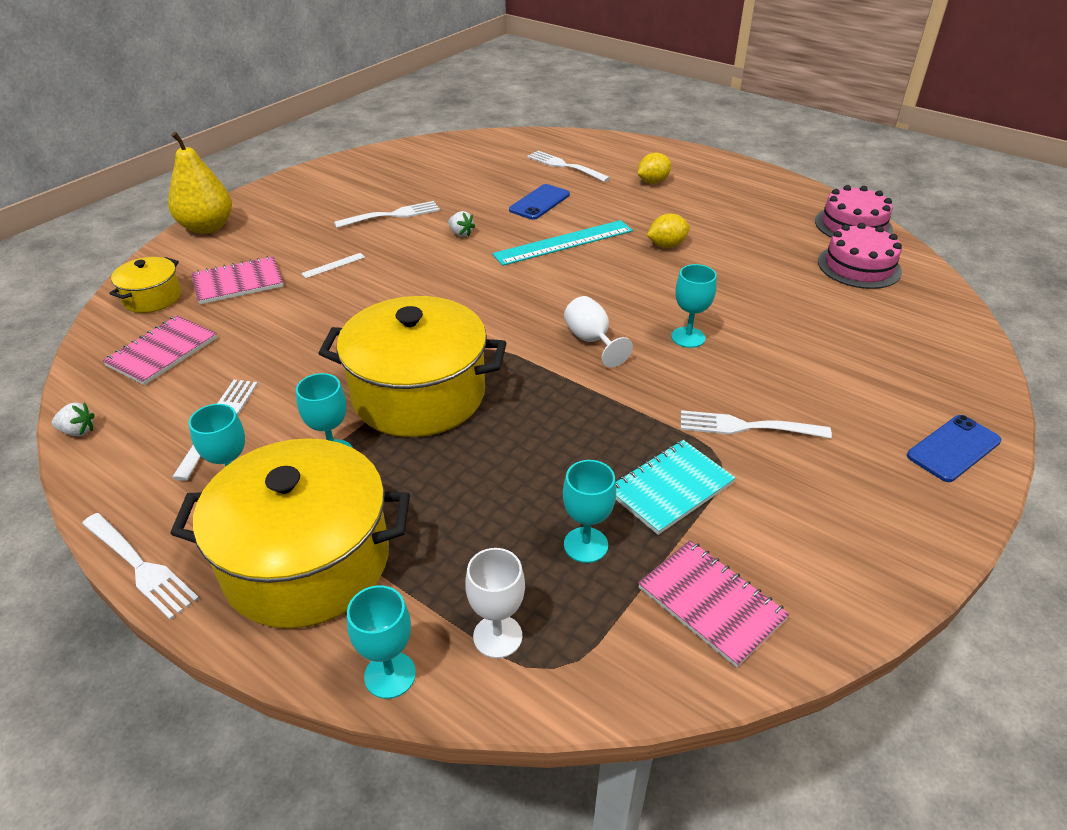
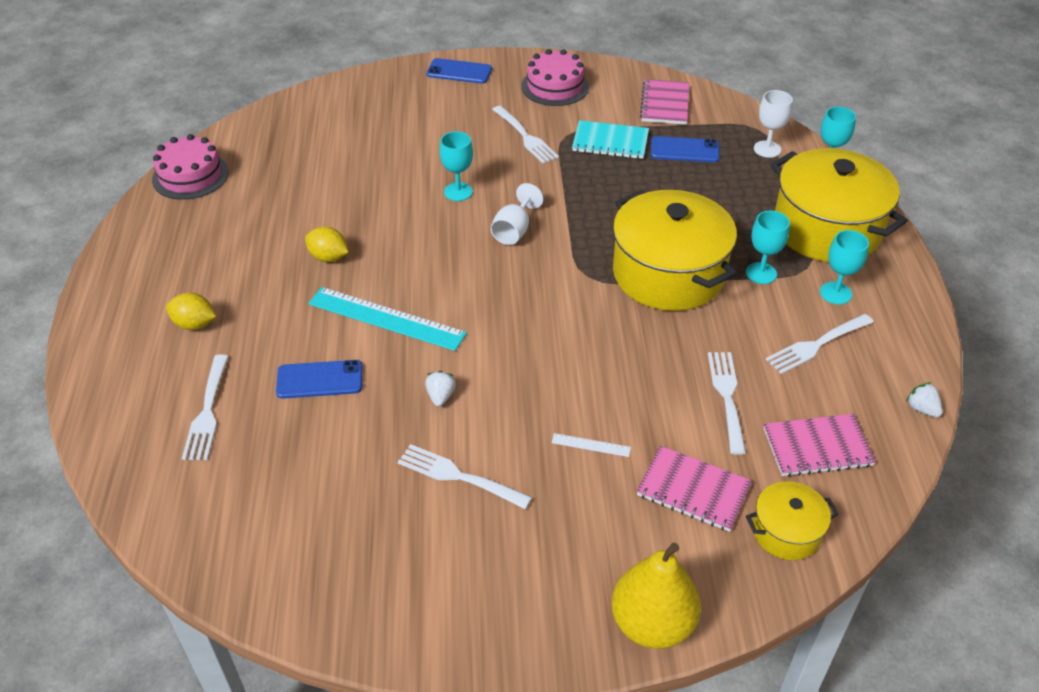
camera: 130 degrees left, 5 degrees up
(140, 567) = (919, 283): white fork -> white fork (727, 397)
(585, 545) = (684, 150): turquoise goblet -> blue phone
(859, 266) = (267, 153): pink cake -> pink cake (555, 86)

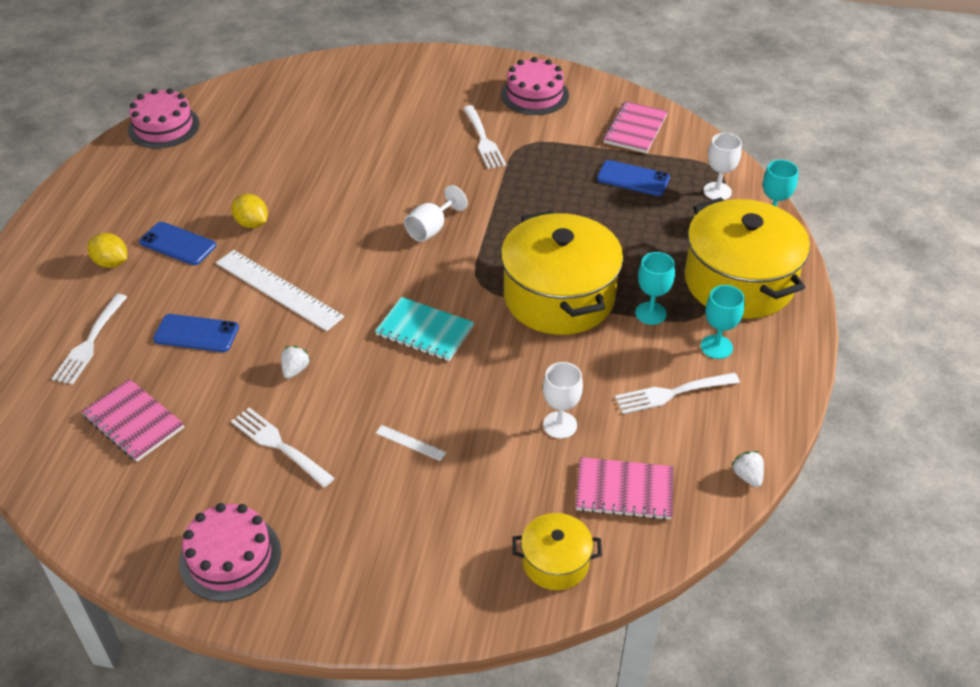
camera: 15 degrees right, 0 degrees up
(386, 319) = (278, 290): turquoise ruler -> white ruler
(458, 192) = (396, 182): turquoise goblet -> none
(459, 72) = (449, 66): blue phone -> blue phone (178, 244)
(460, 604) = (230, 557): none -> pink cake
(610, 142) = (563, 158): turquoise notebook -> turquoise notebook (425, 331)
(652, 624) = (391, 615): yellow pear -> none
(693, 490) = (486, 504): pink notebook -> pink notebook (134, 422)
(727, 397) = (560, 425): white fork -> white goblet

